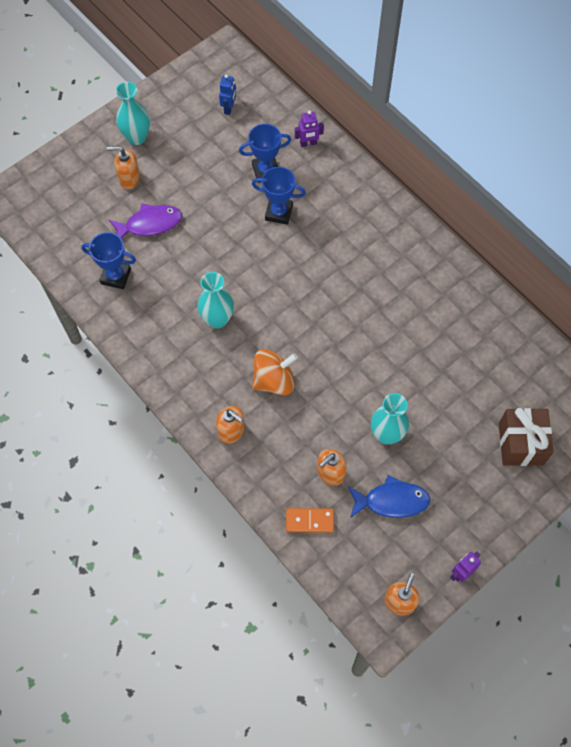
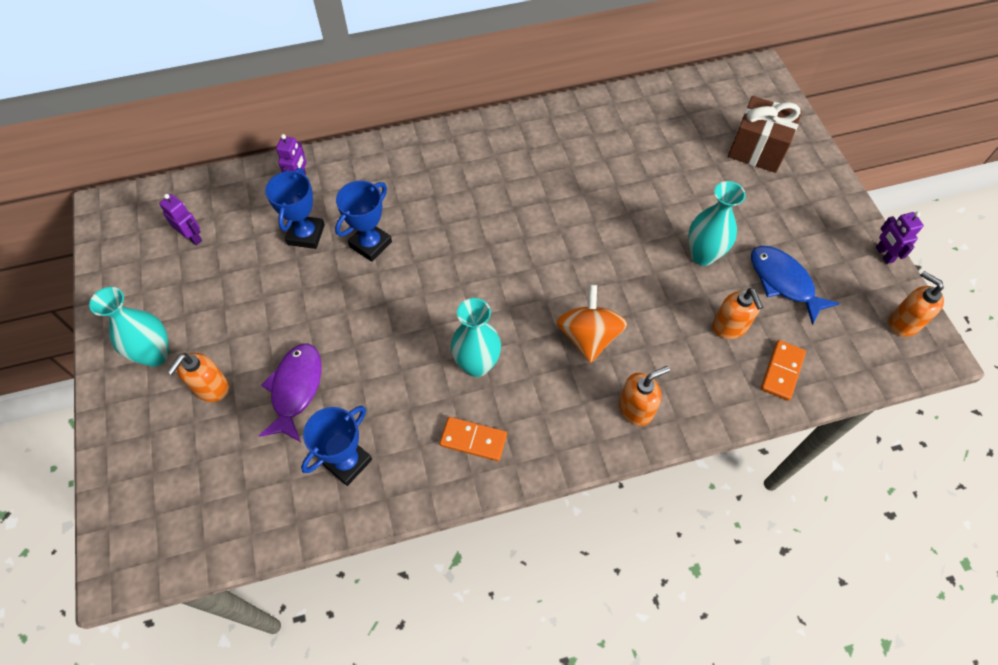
camera: 65 degrees left, 5 degrees down
(162, 340) = (473, 440): none -> orange domino
(229, 108) = (192, 237): blue robot -> purple robot
(392, 501) = (783, 282): blue fish -> blue fish turned 60 degrees counterclockwise

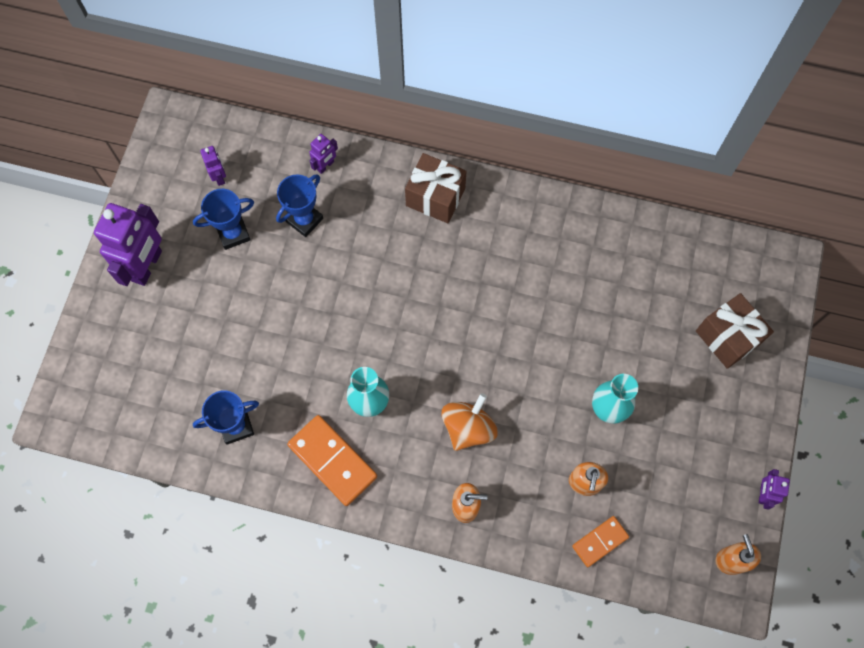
camera: 30 degrees right, 10 degrees up
(155, 354) = (147, 266): turquoise vase -> purple robot
(211, 388) = (172, 315): orange soap dispenser -> none
(295, 389) = (230, 349): purple fish -> none
(370, 244) = (349, 255): blue trophy -> blue trophy (233, 233)
(424, 159) = (435, 197): none -> brown gift
(473, 440) = (332, 461): orange domino -> orange domino, size x1.70
(783, 282) = (657, 470): blue fish -> none

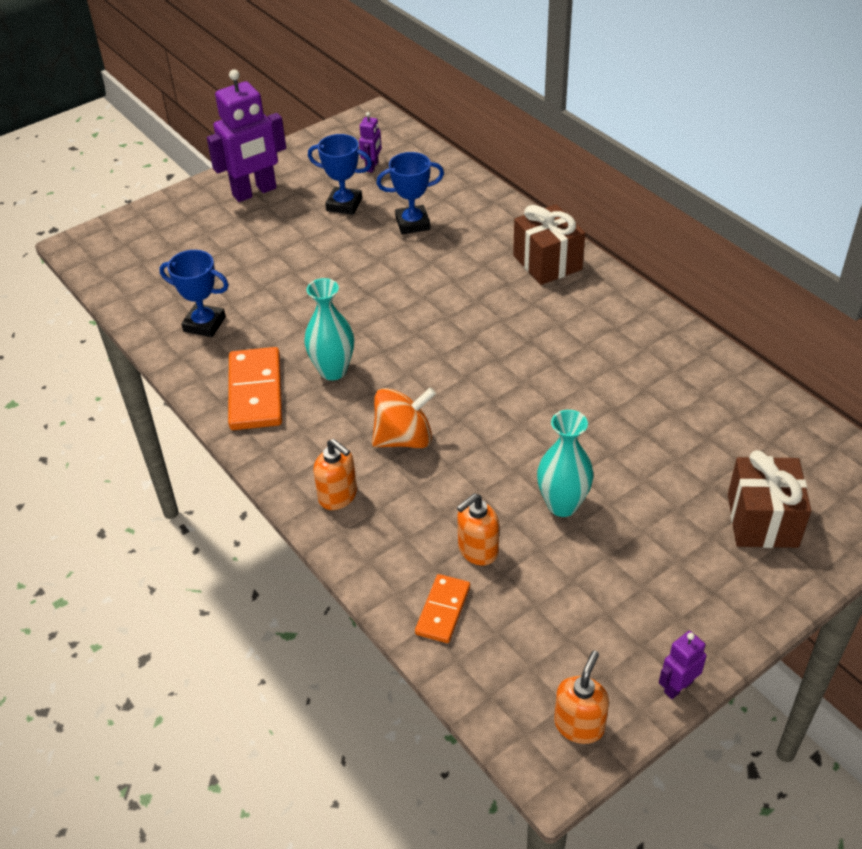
camera: 40 degrees right, 25 degrees down
(325, 166) = (469, 199): purple robot -> none
(600, 541) = (443, 610): orange domino -> orange domino turned 75 degrees counterclockwise

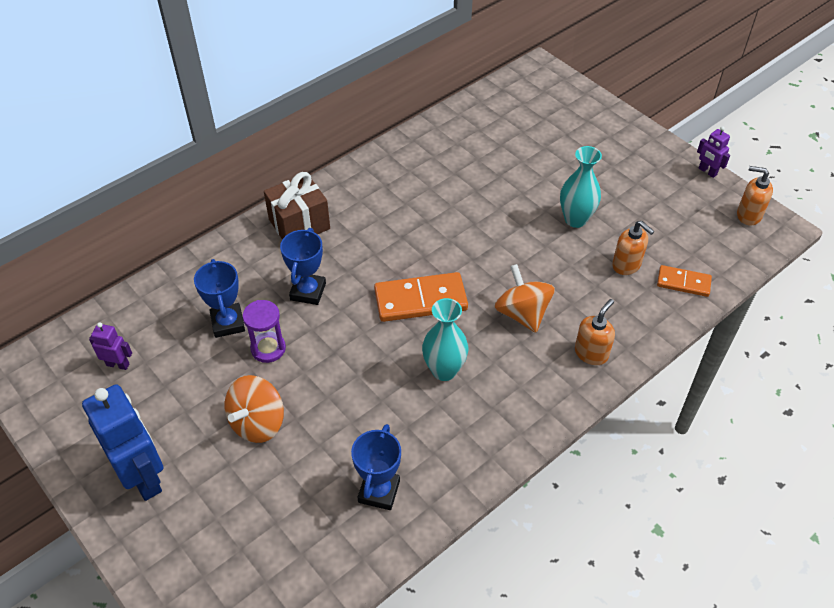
camera: 95 degrees left, 5 degrees up
(254, 192) = (144, 477): purple robot -> blue robot
(256, 392) = (476, 429): orange domino -> orange domino (420, 300)
(294, 248) = (258, 423): none -> orange spinning top
(344, 204) = (185, 384): blue trophy -> blue trophy (308, 291)
(378, 250) = (268, 348): none -> purple hourglass
(762, 520) = (571, 126): brown gift -> none

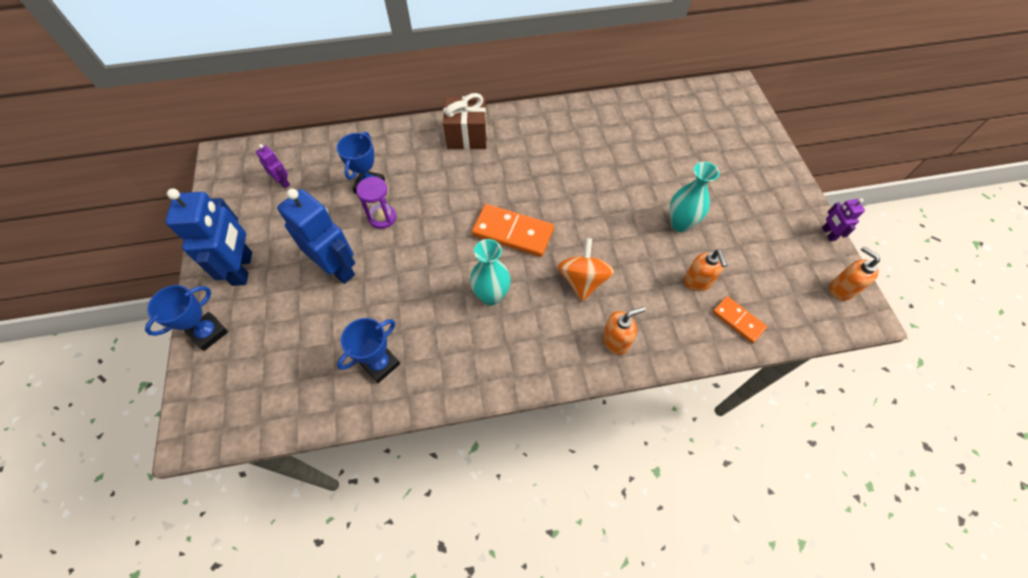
camera: 30 degrees right, 10 degrees up
(258, 423) = (338, 268): orange spinning top -> blue robot
(308, 291) = (438, 188): blue trophy -> blue trophy (209, 333)

